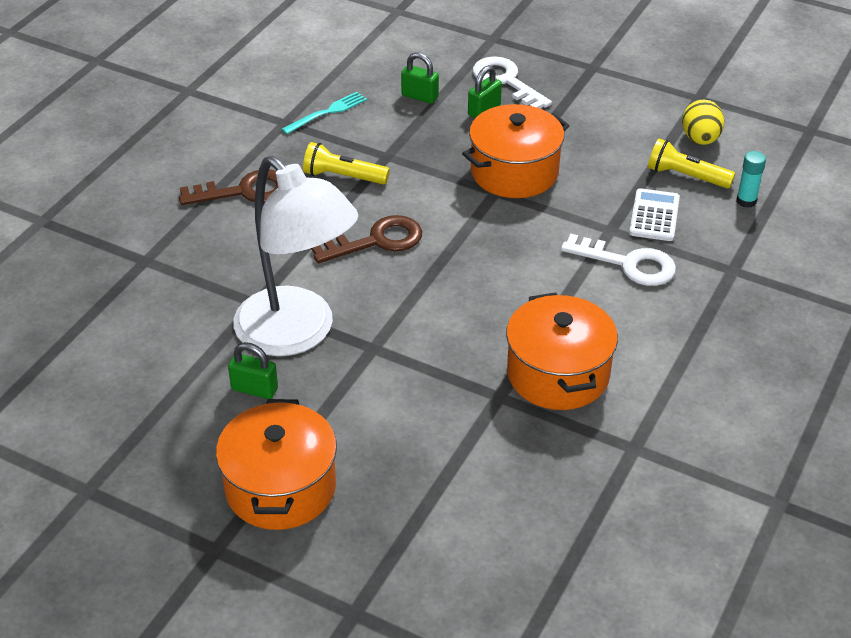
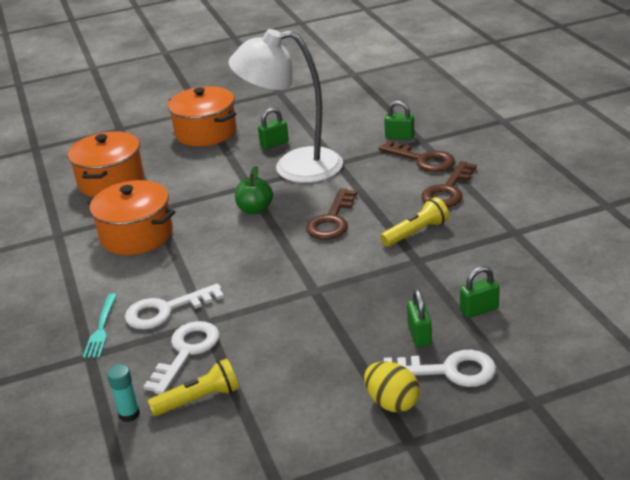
camera: 135 degrees right, 10 degrees down
(147, 284) = (399, 137): none -> green padlock
(192, 238) = (423, 160): none -> brown key
(327, 112) = (506, 255): turquoise fork -> turquoise fork (101, 328)
(414, 310) = (255, 209): none -> green apple
(514, 172) = (323, 310): orange pot -> orange pot (111, 181)
(654, 216) = (186, 352): white calculator -> white key
(700, 139) = (226, 443): yellow egg -> yellow egg (392, 403)

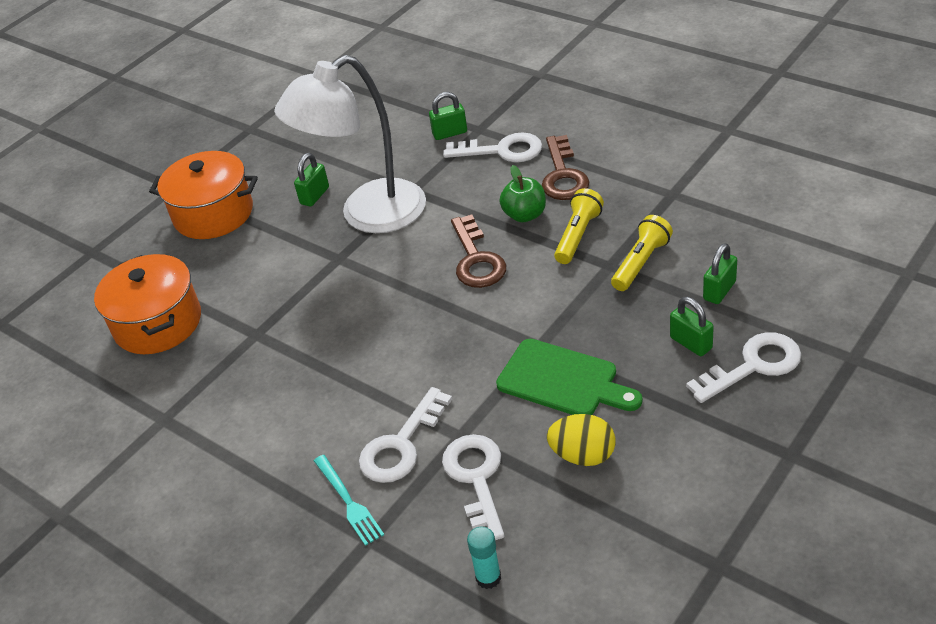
camera: 30 degrees left, 10 degrees up
(136, 235) = (267, 375): orange pot -> none
(199, 399) = (545, 522): yellow flashlight -> yellow flashlight (641, 263)
(255, 209) = (377, 283): green apple -> green apple (525, 215)
(305, 319) = (563, 381): none -> green cutting board
(392, 403) = (735, 424): yellow egg -> yellow egg (583, 455)
(423, 160) = (502, 150): brown key -> white key

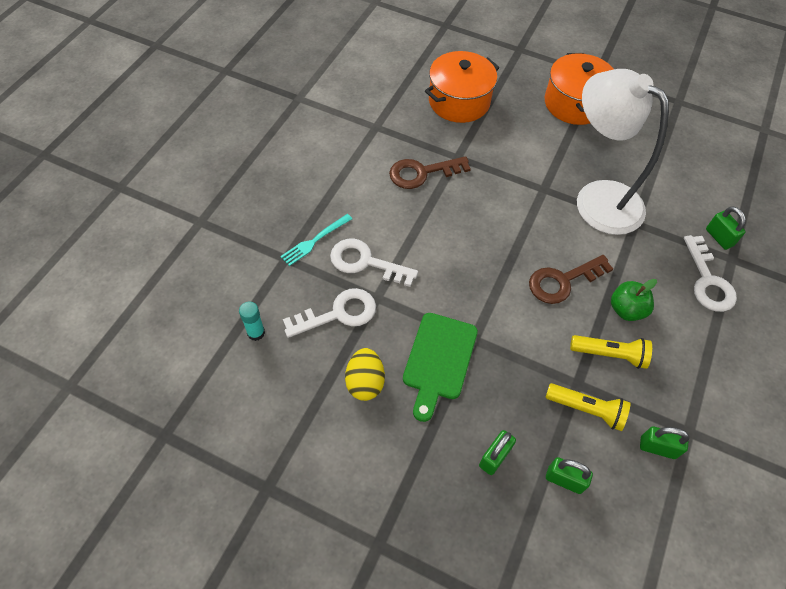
camera: 70 degrees right, 15 degrees up
(314, 196) = (610, 159): green padlock -> green padlock (657, 447)
(563, 175) = (688, 334): brown key -> brown key (422, 173)
(753, 366) = (475, 512): white key -> none

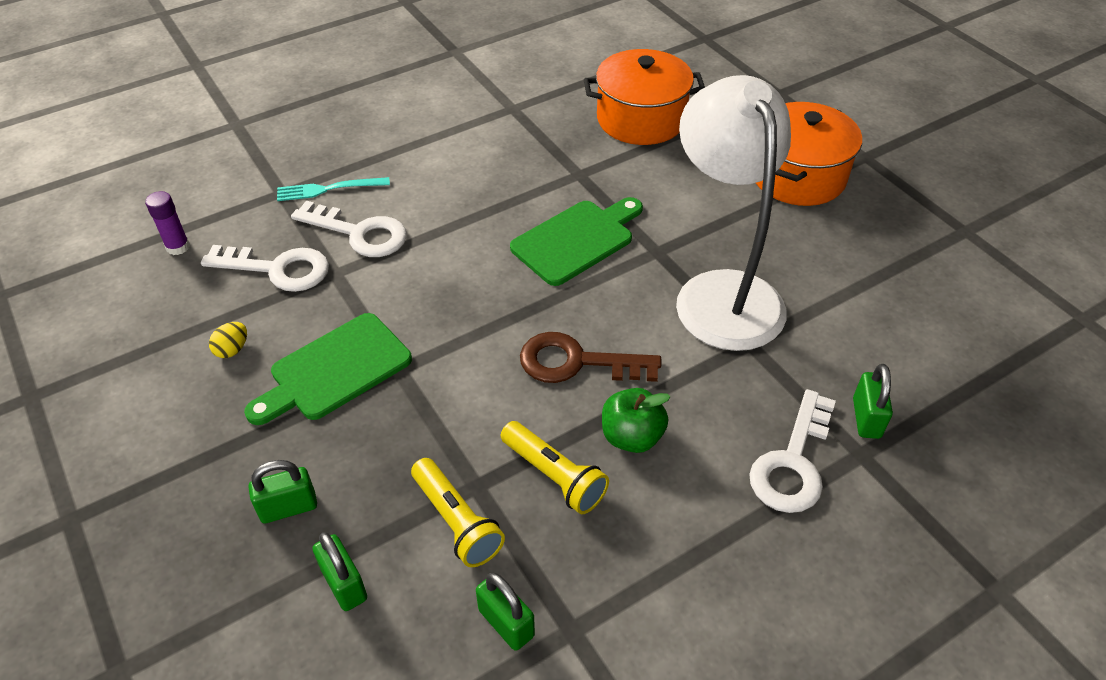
camera: 35 degrees right, 10 degrees down
(256, 333) = (178, 247): turquoise glue stick -> purple glue stick
(365, 262) = (359, 233): white key -> white key turned 150 degrees clockwise
(365, 382) = (232, 349): yellow egg -> yellow egg, size x0.57
(422, 173) = (518, 173): brown key -> none
(495, 203) = (577, 240): none -> green cutting board

